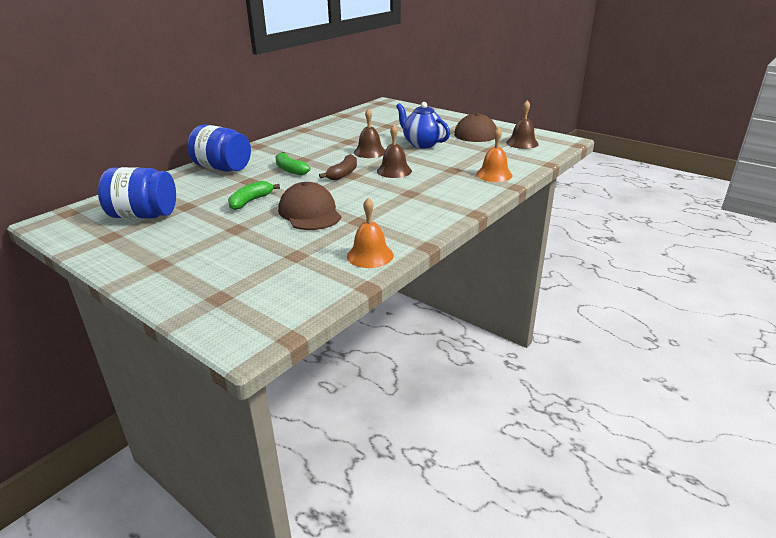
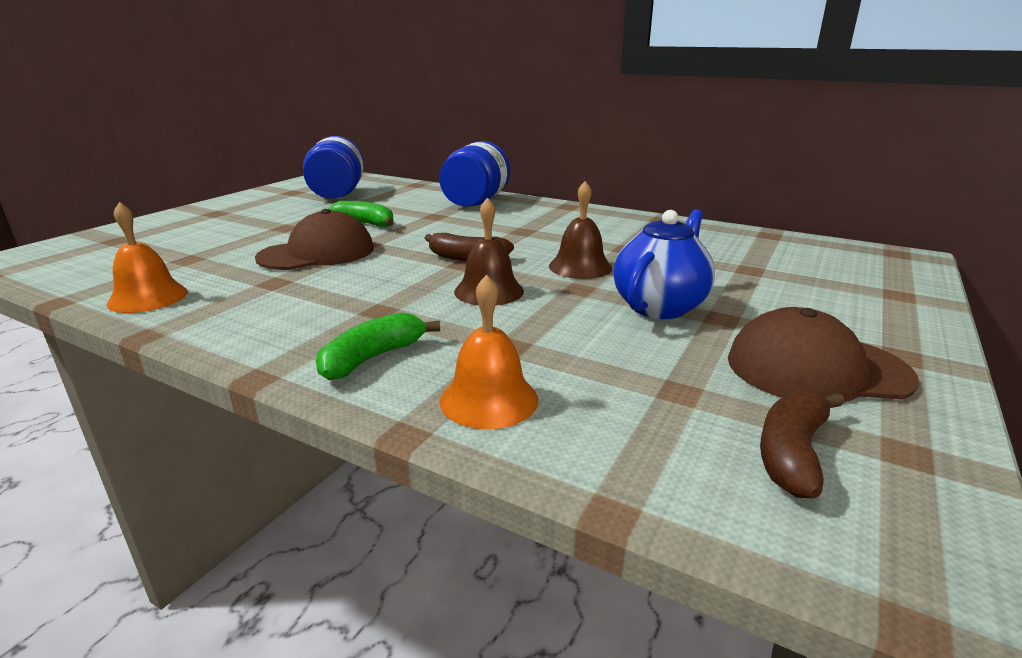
camera: 80 degrees right, 5 degrees down
(290, 170) = (477, 229): green banana -> green banana (373, 358)
(522, 143) = (792, 453): brown bell -> brown banana

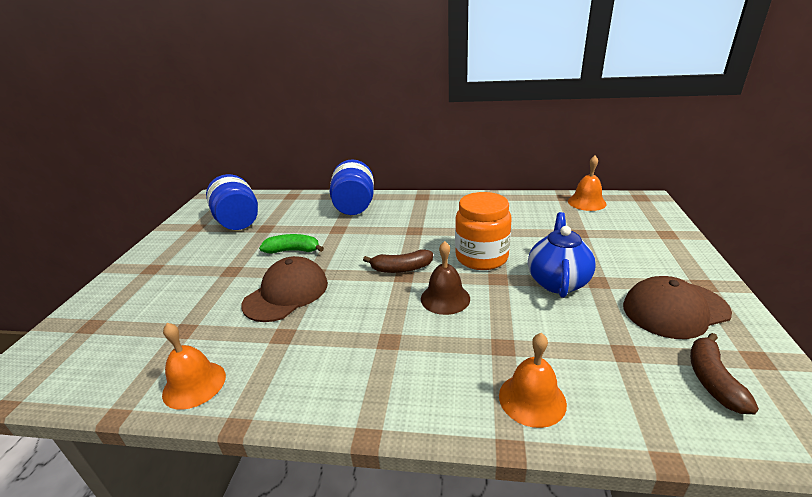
camera: 20 degrees left, 5 degrees up
(373, 358) = (428, 388): green banana -> none
(580, 267) = (481, 257): brown bell -> orange jar
(798, 244) = (586, 202): none -> orange bell

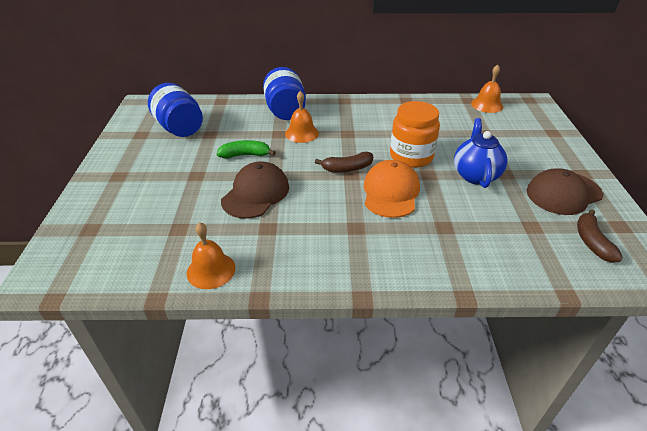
camera: 10 degrees left, 10 degrees up
(445, 298) = (390, 192): brown bell -> orange cap
(532, 399) = (473, 263): orange bell -> orange bell (301, 133)

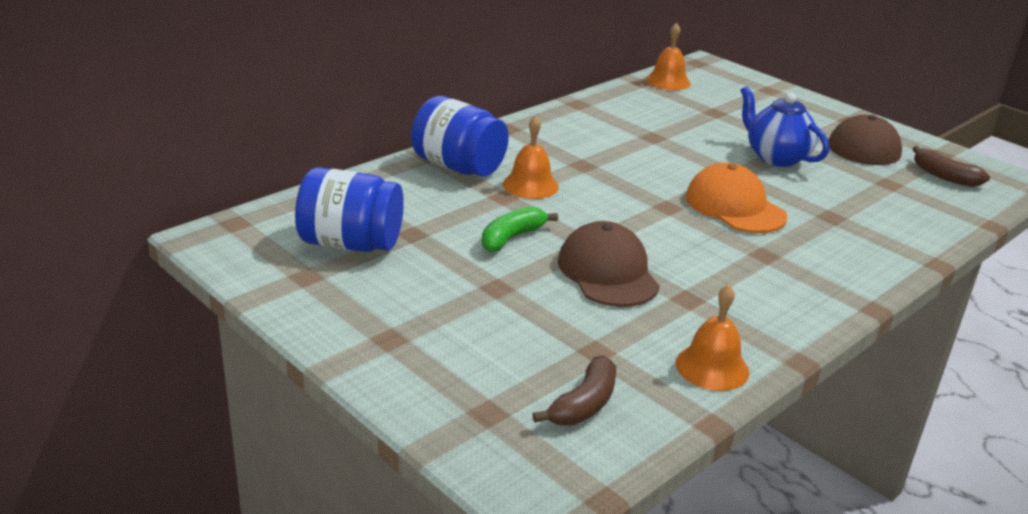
camera: 45 degrees left, 10 degrees down
(347, 168) = (652, 202): brown banana -> brown banana (584, 404)
(411, 156) = (691, 163): orange jar -> none

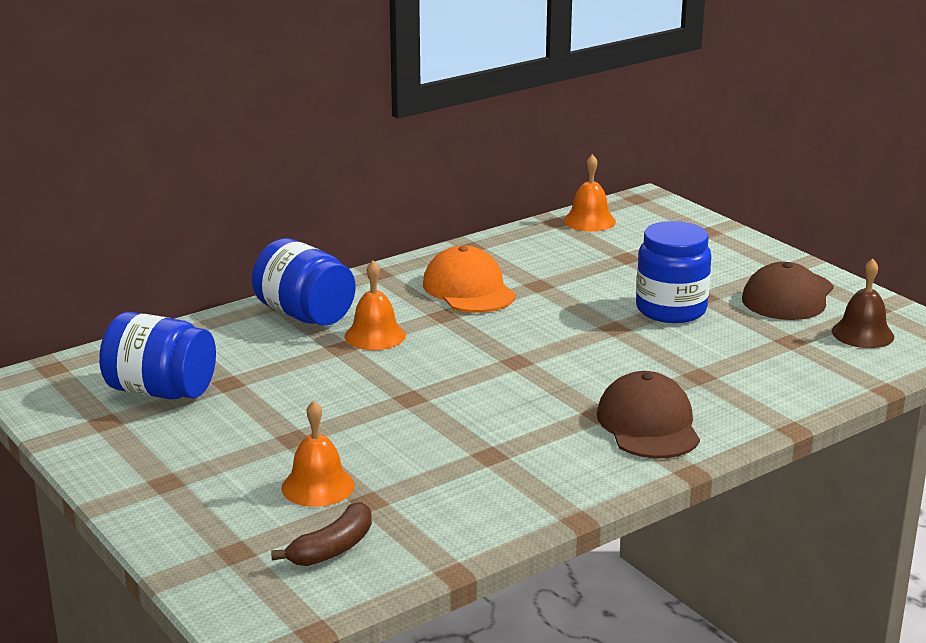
camera: 10 degrees right, 5 degrees down
(512, 238) = (330, 389): green banana -> none
(608, 272) = (417, 426): brown cap -> brown cap (648, 424)
(712, 367) = (481, 520): orange bell -> orange bell (318, 486)
(734, 207) = (592, 362): orange cap -> orange cap (468, 289)
(776, 157) = (671, 309): blue teapot -> blue jar
(944, 176) = (862, 334): brown banana -> brown bell

